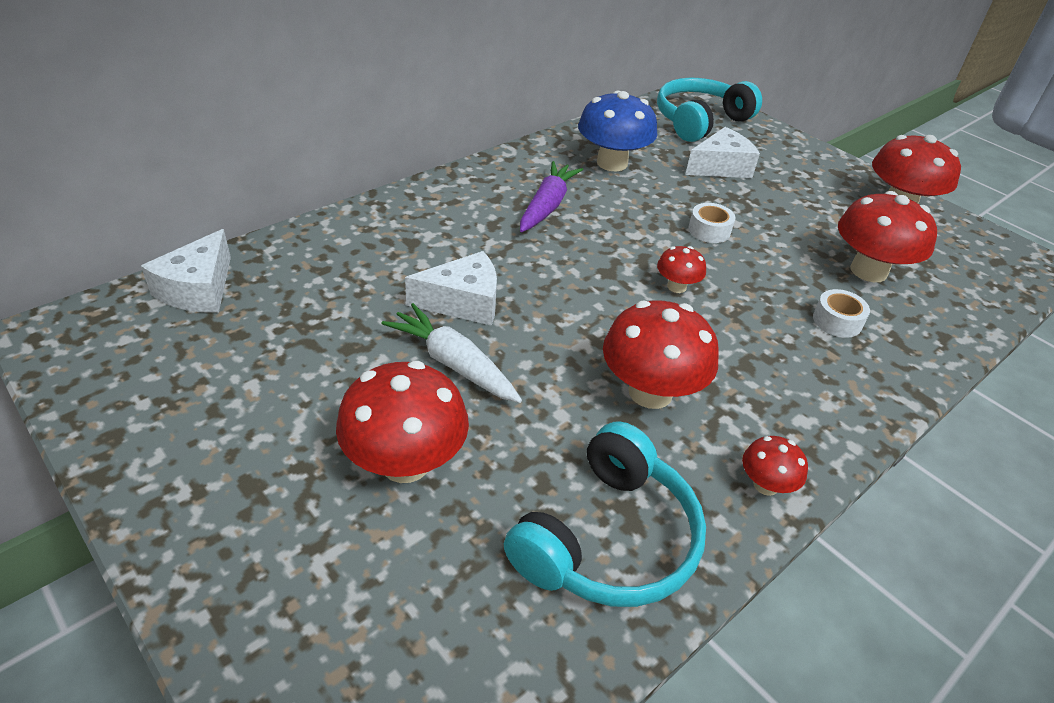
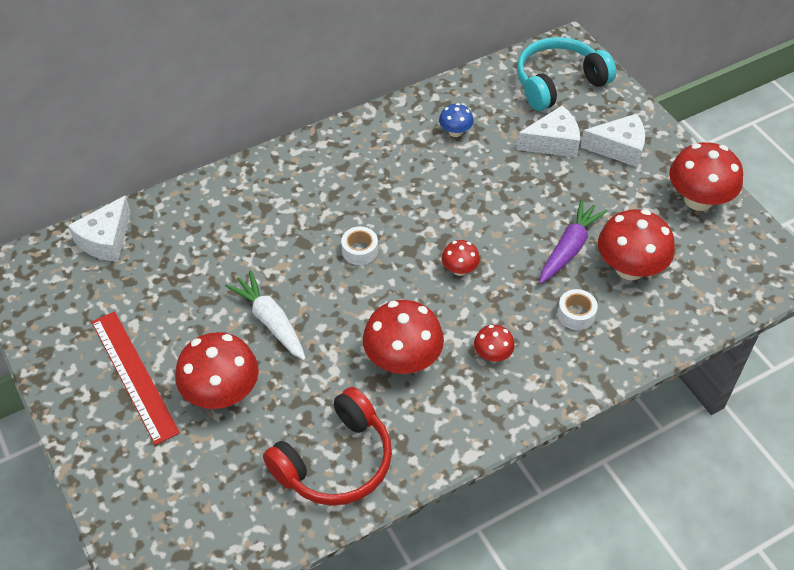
camera: 15 degrees right, 10 degrees up
(262, 454) = (134, 376): none -> red ruler
(463, 302) = (290, 269): white cheese -> white cheese (619, 148)
(547, 206) = (383, 178): purple carrot -> purple carrot (569, 248)
(608, 539) = (335, 461): turquoise headphones -> red headphones
(612, 163) = (455, 132): blue mushroom -> blue mushroom, size x0.51
(709, 230) = (511, 214): white tape -> white tape (360, 251)
(765, 485) = (455, 439): red mushroom -> red mushroom (492, 355)

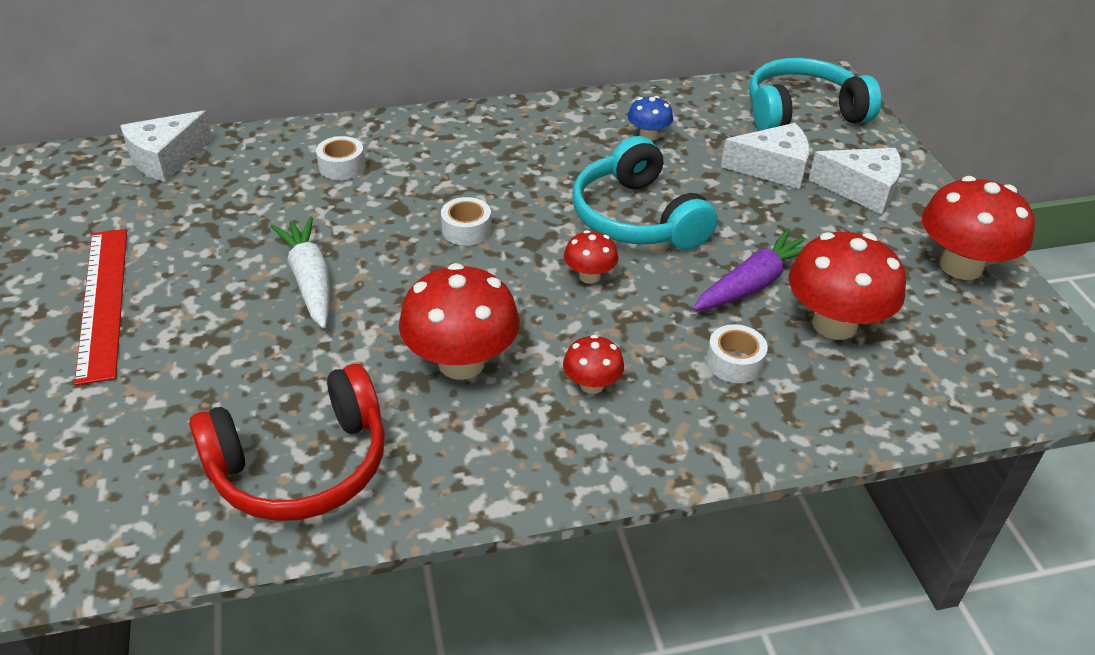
camera: 15 degrees right, 10 degrees down
(222, 393) = (199, 346): red mushroom -> none
(243, 215) = (342, 166): none -> white tape
(474, 211) = (637, 218): none -> turquoise headphones

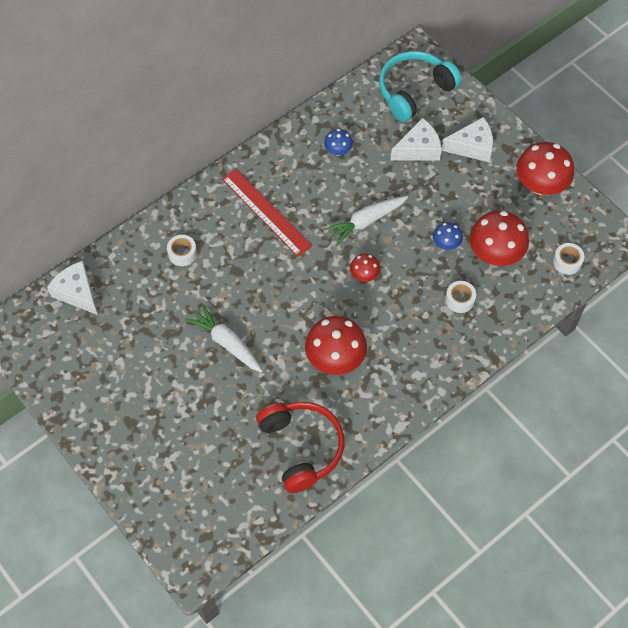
camera: 25 degrees left, 20 degrees up
(103, 301) = (132, 404): red ruler -> red ruler (266, 212)
(166, 159) = (77, 292): white cheese -> white cheese turned 120 degrees clockwise
(301, 465) = (301, 447): red headphones -> red headphones turned 60 degrees counterclockwise
(466, 230) = (283, 271): white tape -> white tape (567, 262)
(592, 385) = (402, 343): red mushroom -> none
(637, 218) = (366, 221): turquoise headphones -> white carrot
(752, 284) = (446, 244): purple carrot -> blue mushroom

